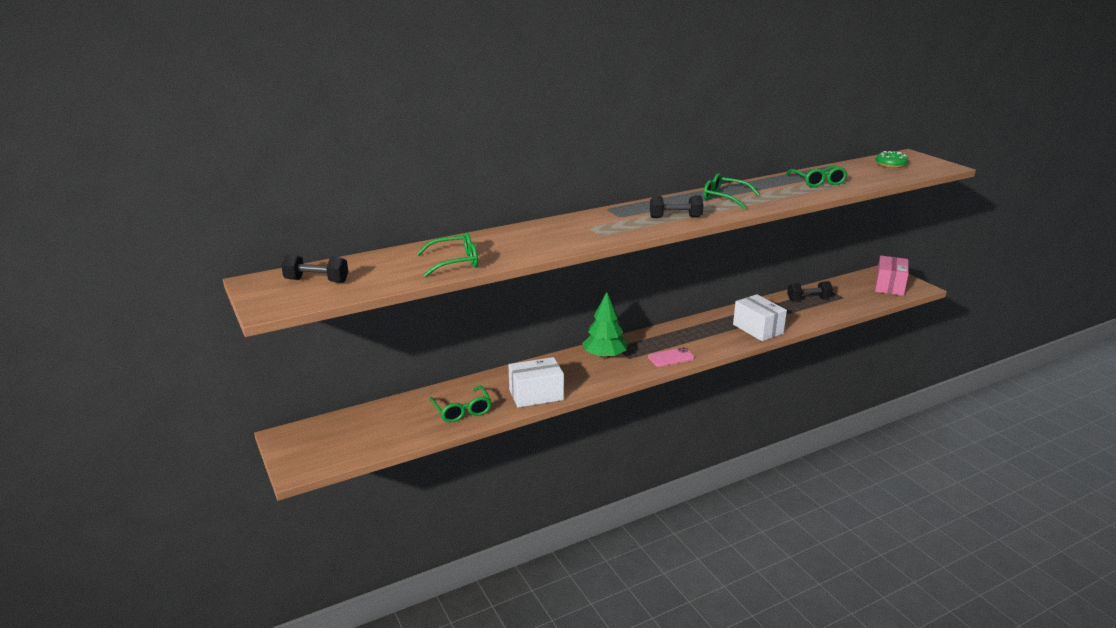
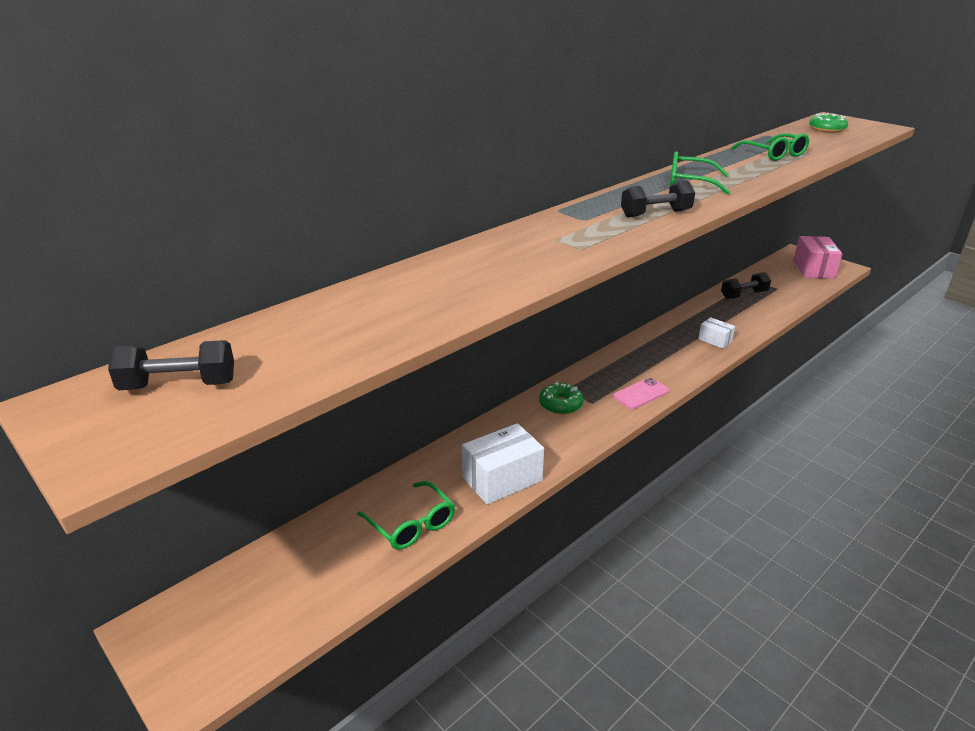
camera: 15 degrees left, 5 degrees up
(455, 262) = (400, 318): green glasses -> none
(604, 356) = (560, 404): green tree -> green donut
(757, 329) = (715, 340): white box -> white box, size x0.55

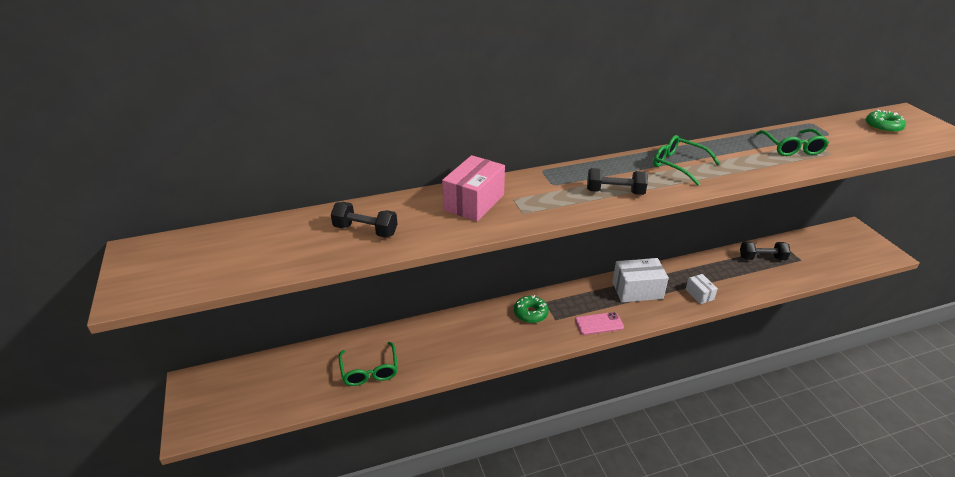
camera: 25 degrees right, 5 degrees up
(179, 385) = (196, 256): black dumbbell -> black dumbbell (365, 230)
(502, 479) = (448, 358): white box -> white box (637, 290)
(813, 269) = (855, 249): pink box -> pink box (474, 202)

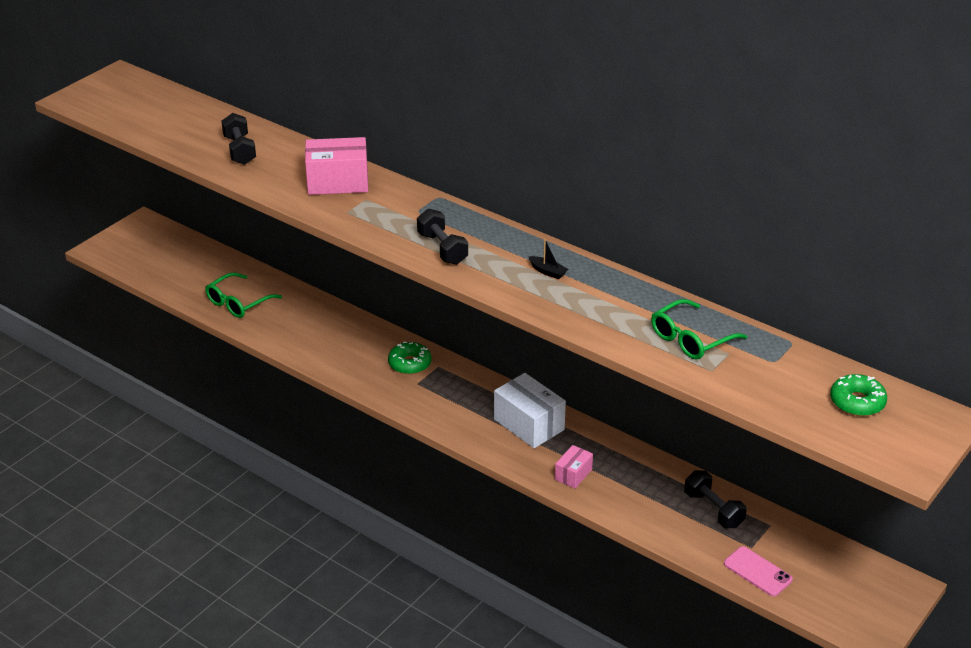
camera: 55 degrees right, 0 degrees up
(599, 324) = (440, 415): pink phone -> pink phone (757, 572)
(678, 165) = (547, 271): green glasses -> black boat
(699, 294) = (573, 474): white box -> pink box

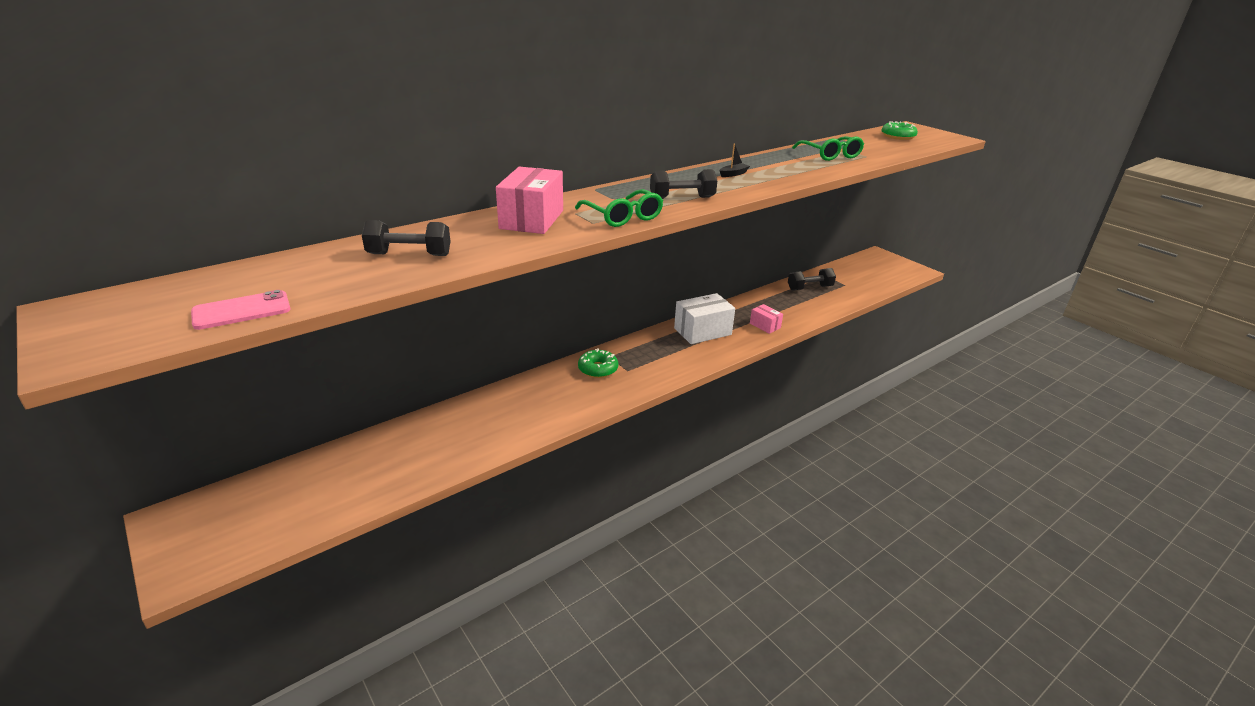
camera: 75 degrees left, 5 degrees down
(238, 303) = (423, 457): green glasses -> green glasses (622, 216)
(757, 572) = (867, 287): pink phone -> pink phone (242, 311)

